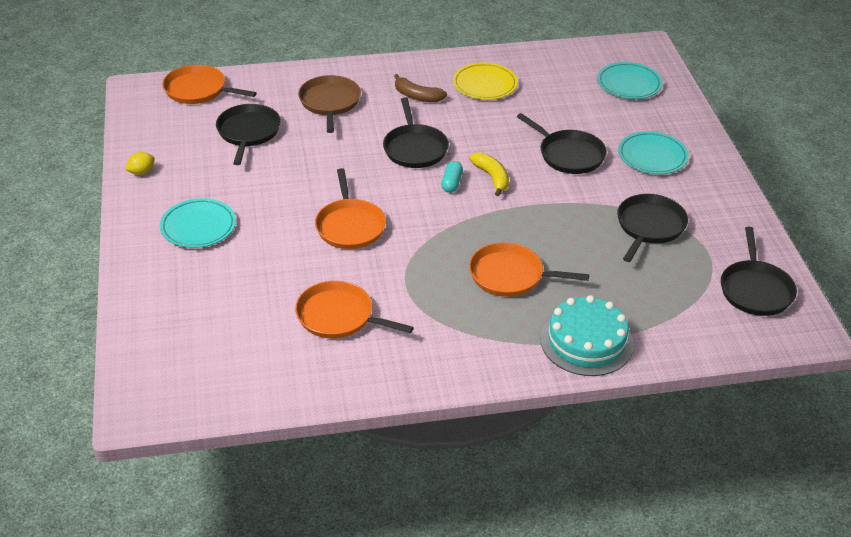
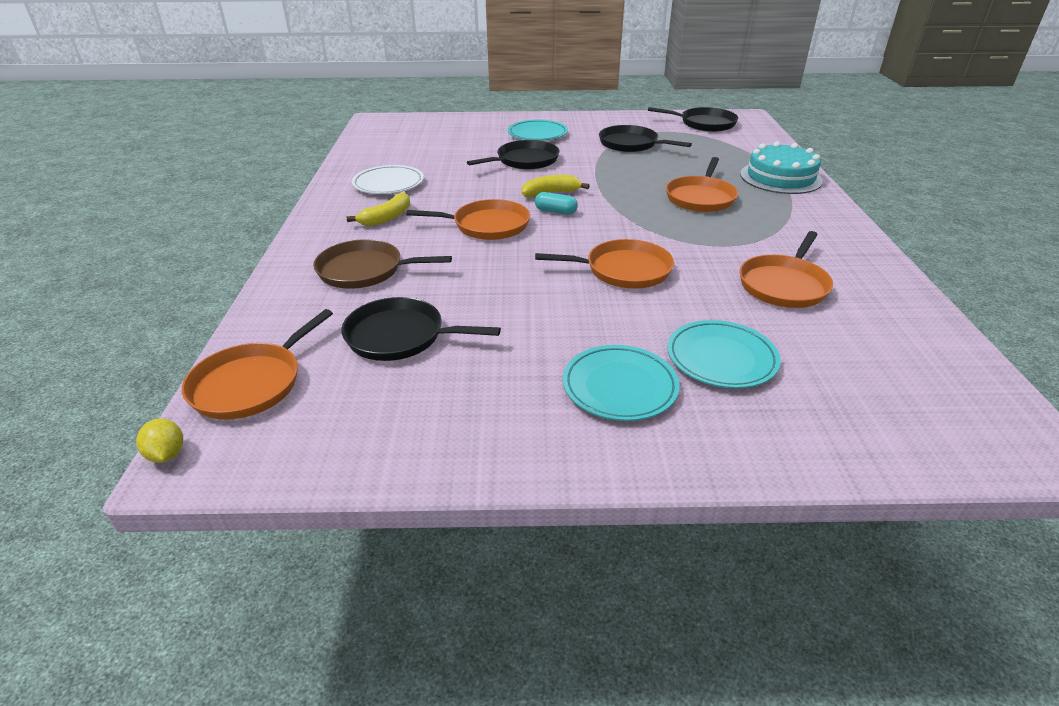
camera: 80 degrees left, 5 degrees down
(141, 172) = (463, 451): yellow lemon -> yellow lemon (167, 454)
(415, 148) = (487, 225): black pan -> orange pan
(417, 96) = (387, 217): brown banana -> yellow banana
(485, 84) = (388, 184): yellow plate -> white plate
(629, 84) = (428, 131): turquoise plate -> turquoise plate (721, 358)

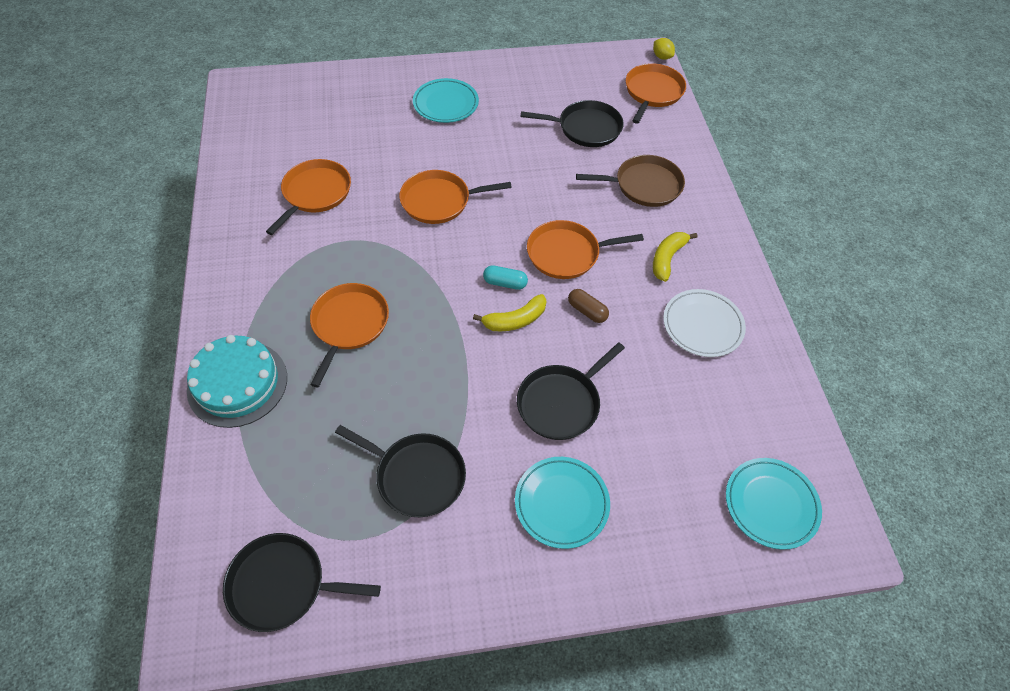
camera: 170 degrees right, 20 degrees up
(484, 194) = (587, 311): none -> brown capsule
(721, 358) = (382, 126): turquoise plate -> turquoise plate (771, 504)

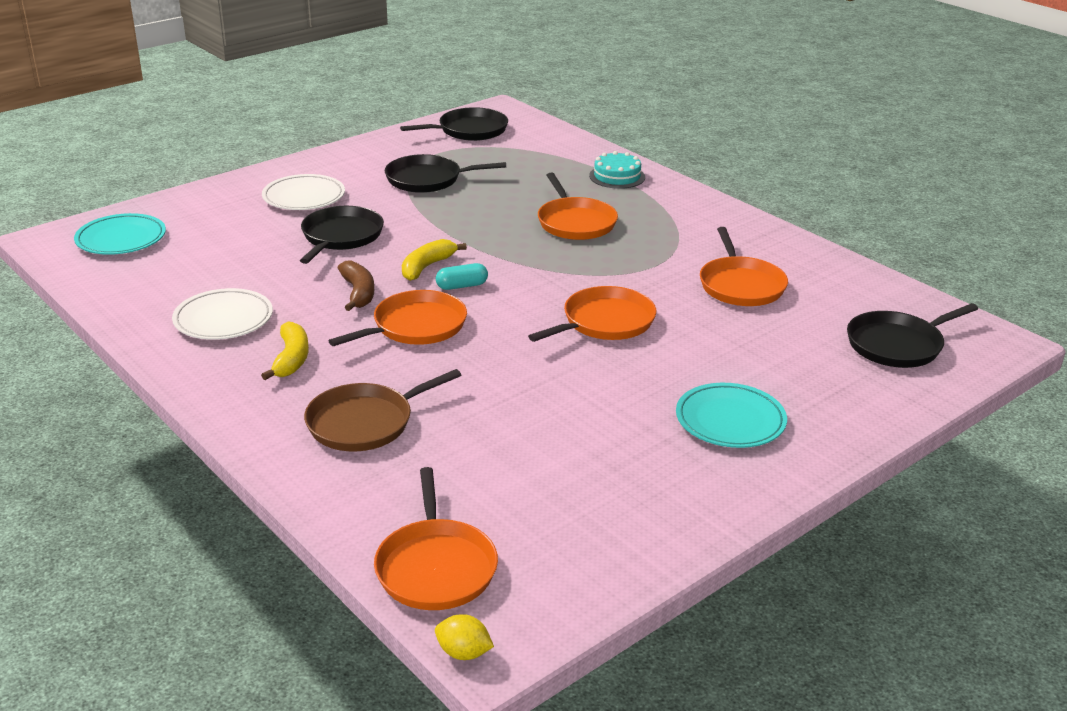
camera: 150 degrees right, 25 degrees down
(237, 383) = (617, 176): turquoise cake -> turquoise cake, size x0.64
(561, 503) = (304, 197): turquoise plate -> white plate
(586, 128) = (502, 465): black pan -> black pan (898, 345)
(587, 311) = (358, 293): brown capsule -> brown banana

